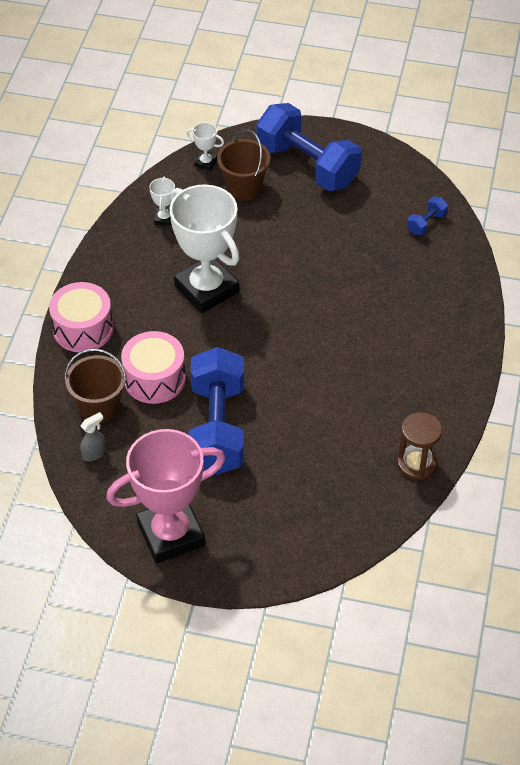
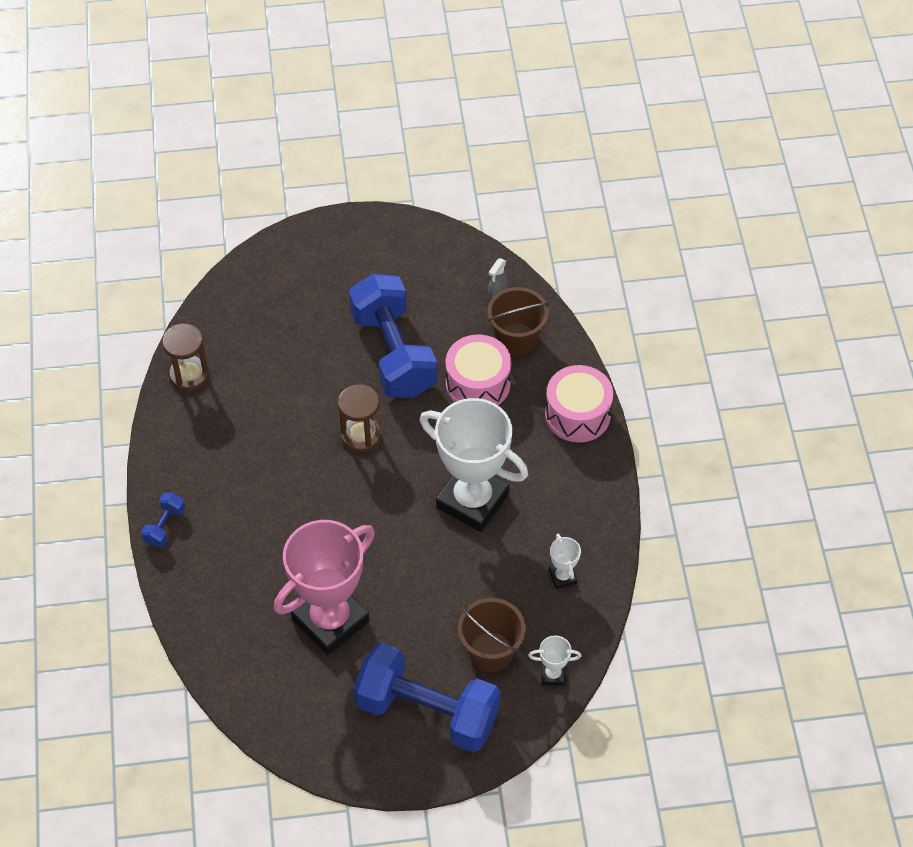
camera: 160 degrees right, 5 degrees up
(171, 534) = (392, 247): pink trophy -> pink trophy (330, 620)
(277, 365) = (361, 435): none -> brown hourglass
(426, 223) = (255, 669): blue dumbbell -> blue dumbbell (165, 526)

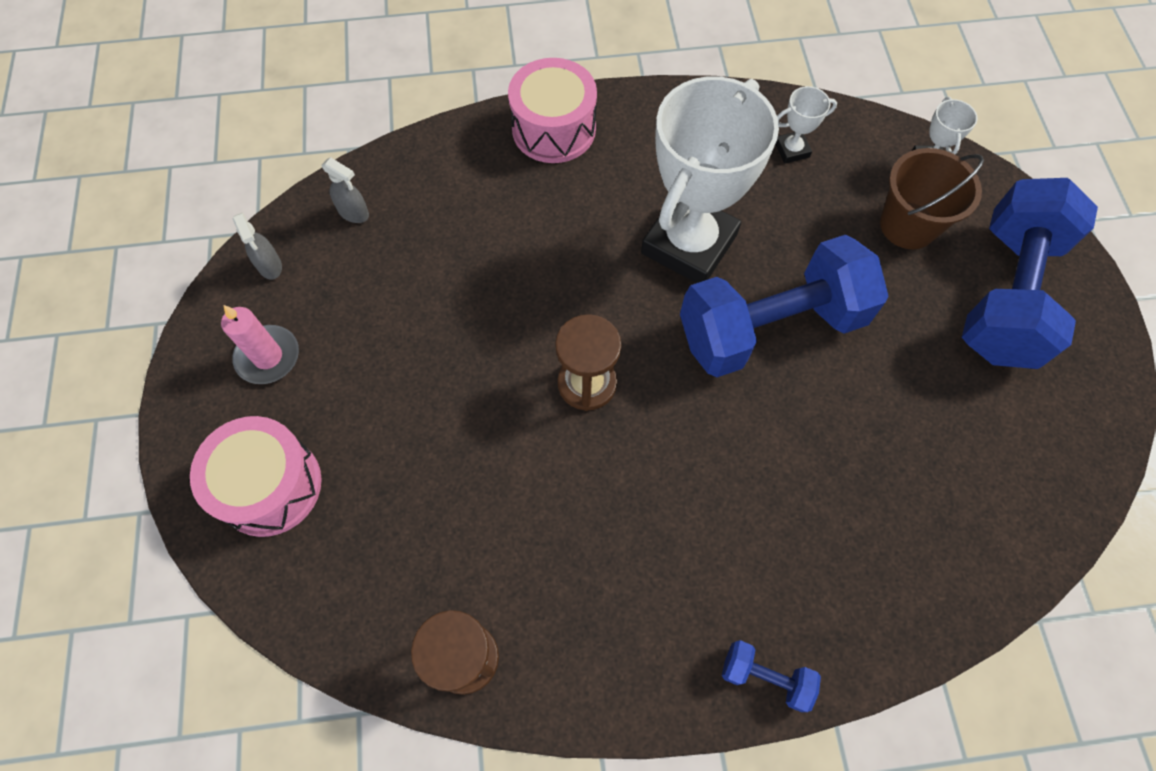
camera: 90 degrees left, 10 degrees up
(330, 620) = (895, 415): pink trophy -> none
(385, 260) = (268, 357): none -> pink candle
(393, 353) = (442, 343): blue dumbbell -> blue dumbbell (770, 327)
(453, 253) = (270, 266): none -> grey spray bottle
(478, 384) = (501, 237): pink drum -> pink drum (270, 486)
(516, 339) = (431, 192): brown bucket -> none

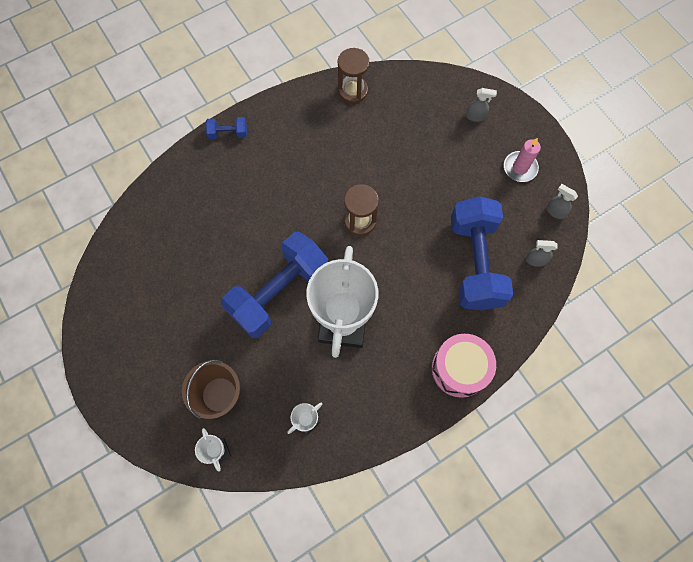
camera: 155 degrees right, 5 degrees up
(270, 486) = (475, 116): pink drum -> grey spray bottle
(1006, 295) = (152, 371): blue dumbbell -> blue dumbbell (475, 262)

